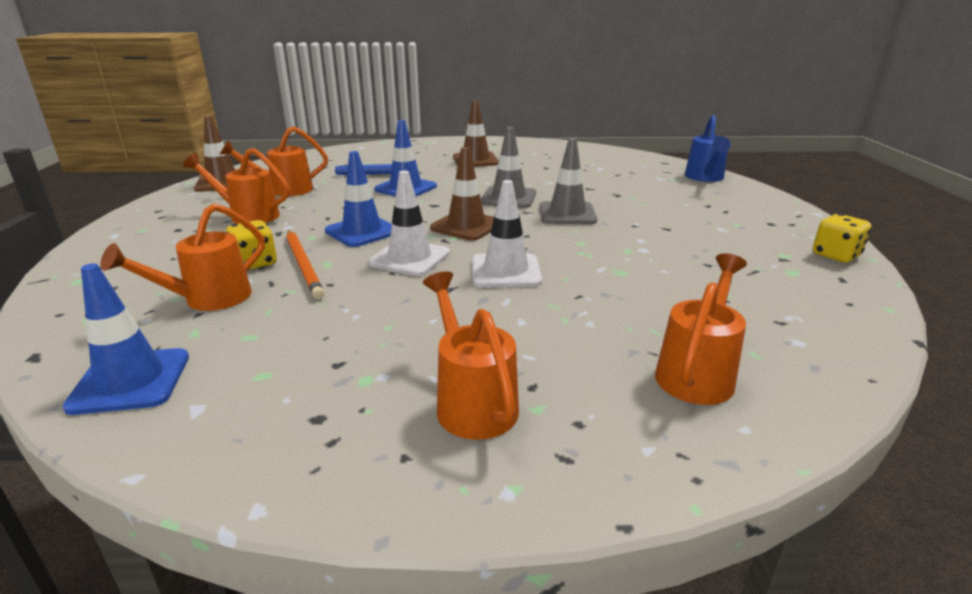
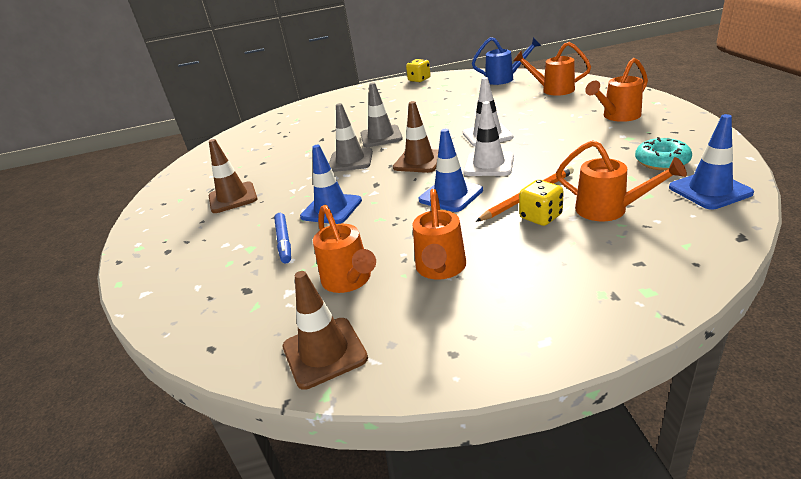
camera: 95 degrees left, 5 degrees up
(252, 376) = (661, 162): none -> turquoise donut
(705, 178) = (294, 111): blue watering can -> blue watering can (504, 79)

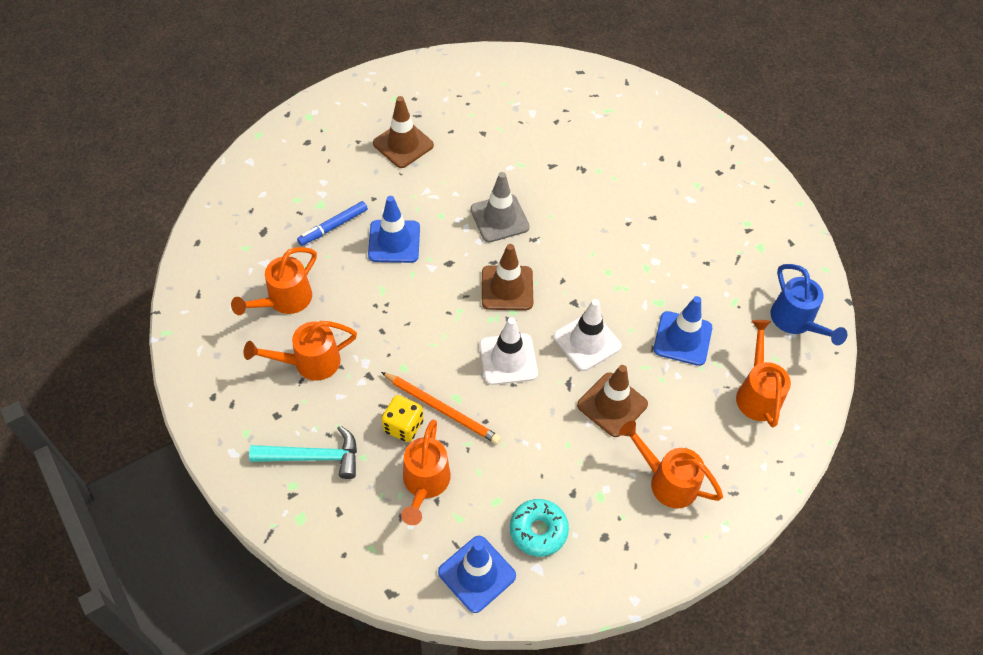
camera: 60 degrees right, 25 degrees up
(324, 352) = (202, 316): brown traffic cone -> brown traffic cone (612, 405)
(381, 136) = (567, 227): grey traffic cone -> none
(419, 80) = (777, 208): yellow dice -> none
(450, 195) = (434, 339): blue traffic cone -> blue traffic cone (682, 338)
(565, 275) = (313, 457): none -> turquoise hammer

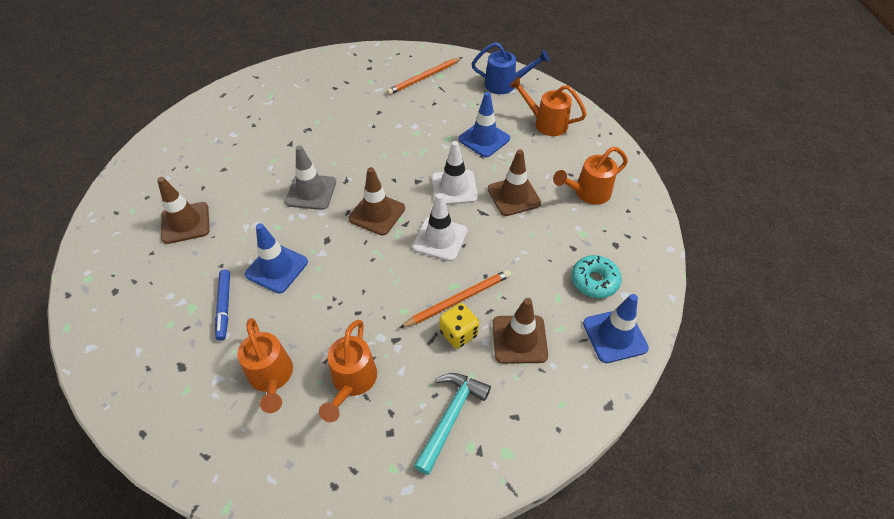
camera: 60 degrees left, 5 degrees down
(425, 483) = (519, 339): orange watering can -> brown traffic cone
(743, 233) = (424, 78): none -> orange pencil

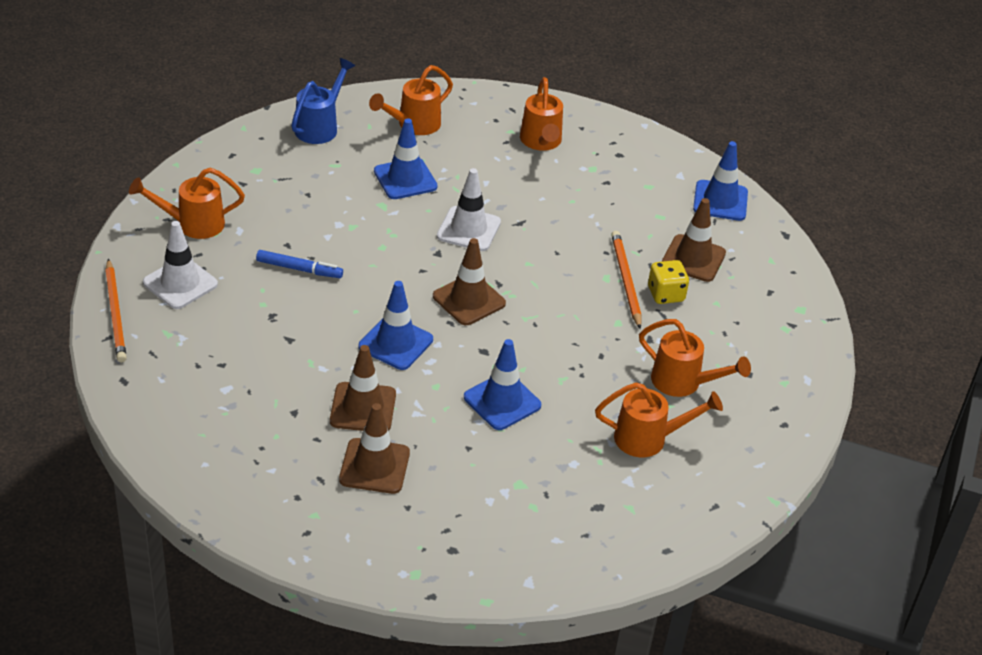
camera: 70 degrees left, 10 degrees down
(224, 307) = (534, 456): blue marker -> blue marker (299, 269)
(311, 192) = (395, 343): grey traffic cone -> blue traffic cone
(372, 70) = (193, 224): none -> orange watering can
(424, 78) = (249, 185): orange pencil -> orange pencil (115, 313)
(440, 239) = (537, 265): white traffic cone -> white traffic cone (180, 283)
(450, 416) = (751, 330): turquoise hammer -> none
(514, 196) = (511, 192): brown traffic cone -> brown traffic cone (363, 408)
(594, 281) = (654, 186): turquoise donut -> none

